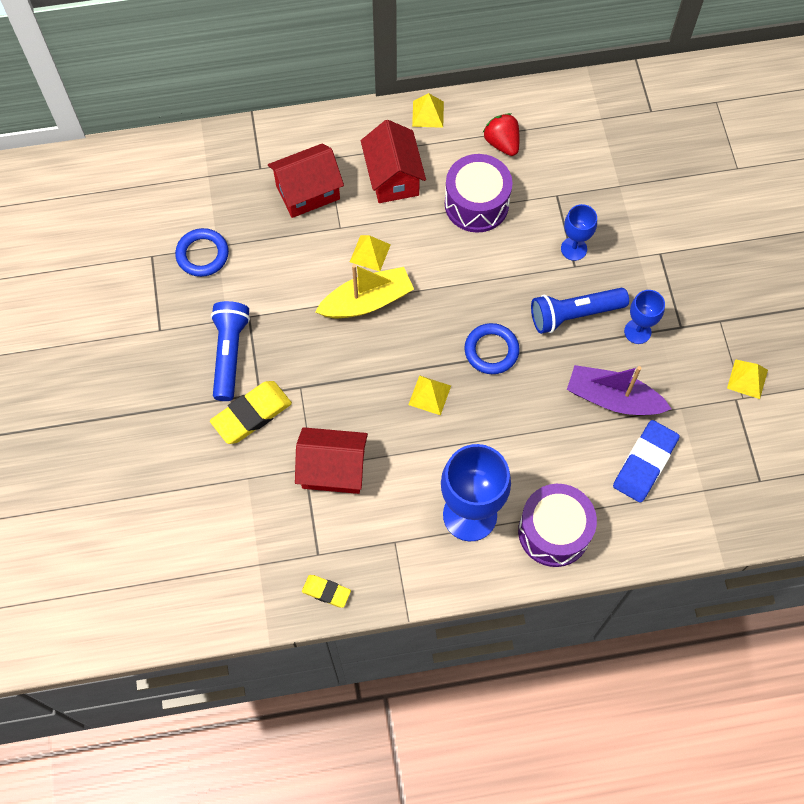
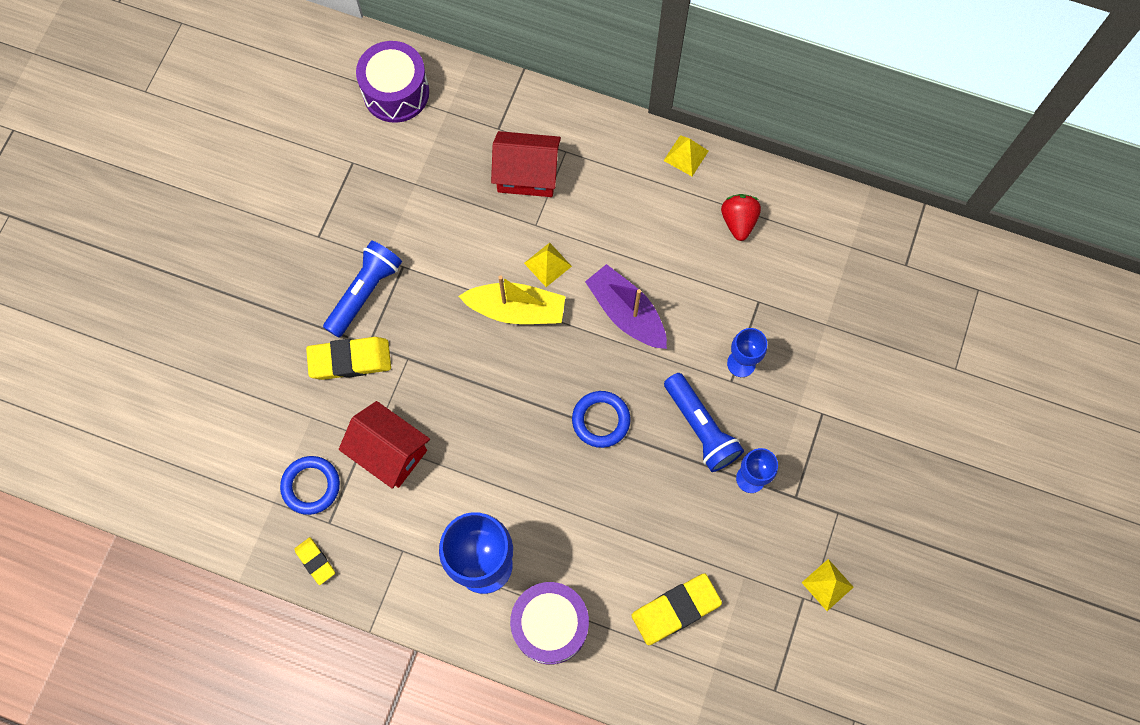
camera: 30 degrees right, 5 degrees up
(202, 254) = (397, 185): blue ring -> blue ring (311, 486)
(393, 177) = (614, 202): red house -> none
(429, 395) = (518, 431): yellow pyramid -> none
(476, 204) = (676, 269): purple drum -> purple drum (396, 92)
(574, 314) = (700, 428): blue flashlight -> blue flashlight turned 135 degrees counterclockwise
(613, 398) = (685, 530): purple boat -> purple boat (626, 313)
(644, 463) = (675, 609): blue eraser -> yellow eraser

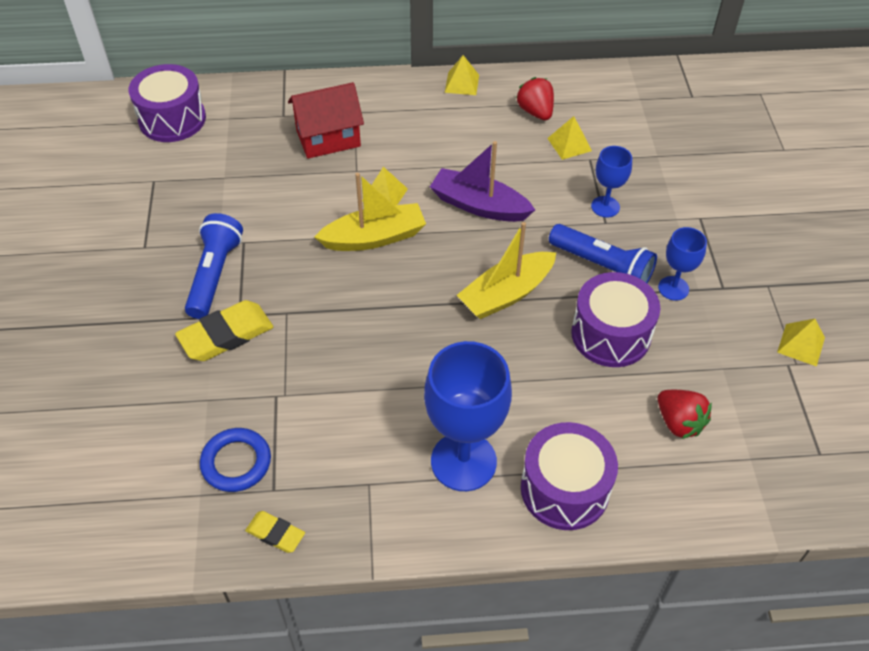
camera: 25 degrees left, 20 degrees down
(389, 452) = (308, 399): red house -> none
(601, 420) = (506, 294): blue ring -> yellow boat
(668, 501) = (610, 334): none -> purple drum
(675, 609) = (679, 423): yellow eraser -> red strawberry
(749, 275) = (569, 144): none -> yellow pyramid

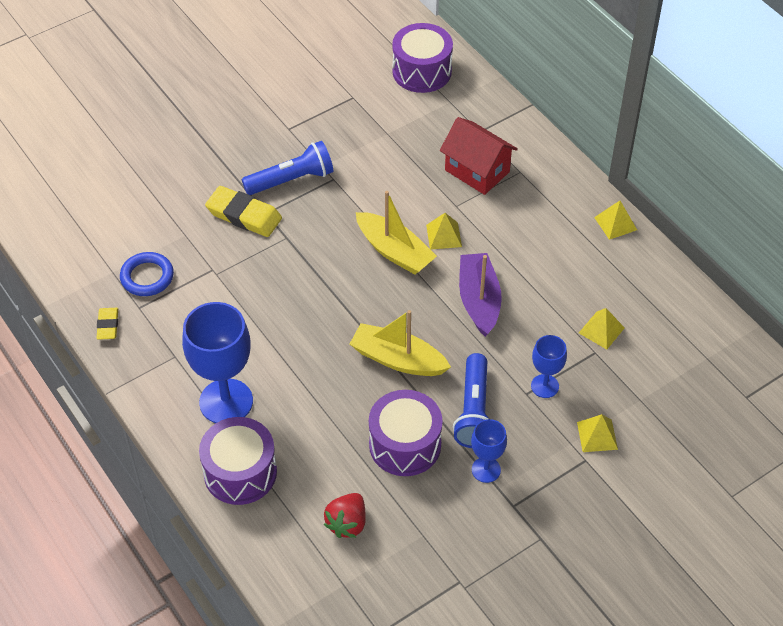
camera: 60 degrees right, 0 degrees up
(535, 112) = (623, 289): red strawberry -> none
(801, 345) = (488, 585): yellow pyramid -> yellow pyramid (597, 435)

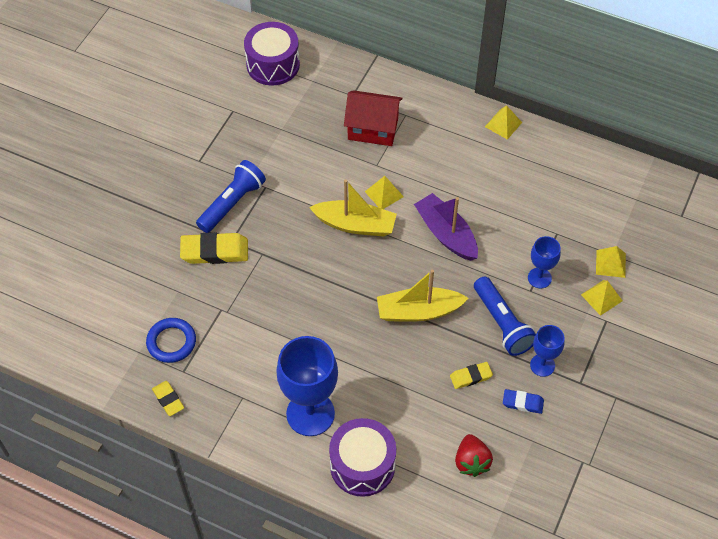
camera: 30 degrees left, 5 degrees up
(405, 445) = (471, 377): purple drum -> yellow eraser
(439, 495) = (522, 403): none -> blue eraser
(601, 330) = (550, 214): yellow pyramid -> yellow pyramid (610, 263)

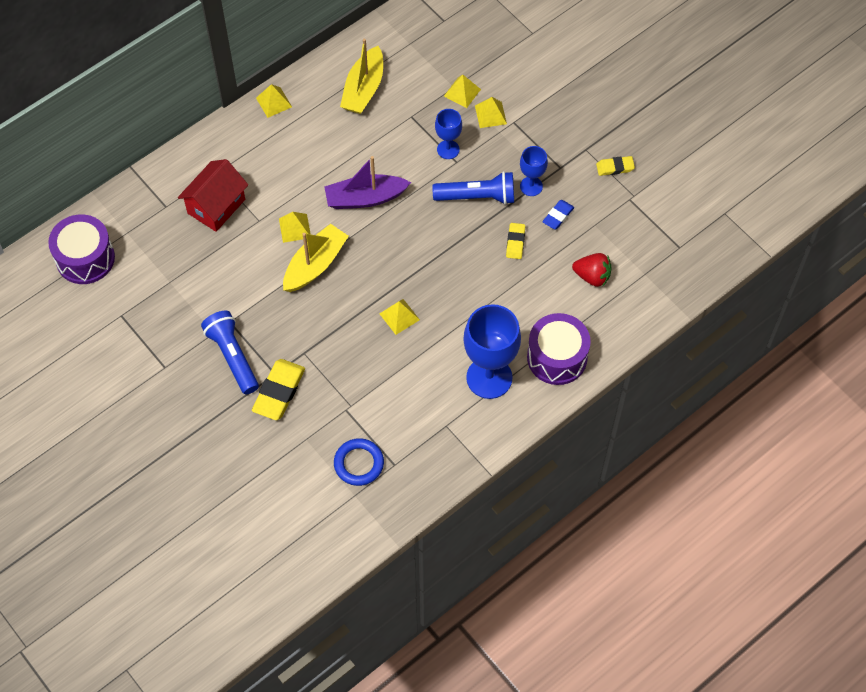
camera: 65 degrees left, 5 degrees up
(168, 399) = (417, 487): yellow eraser -> yellow eraser (615, 167)
(337, 312) = (399, 316): none -> yellow pyramid
(418, 311) = (432, 253): yellow boat -> yellow boat (364, 89)

